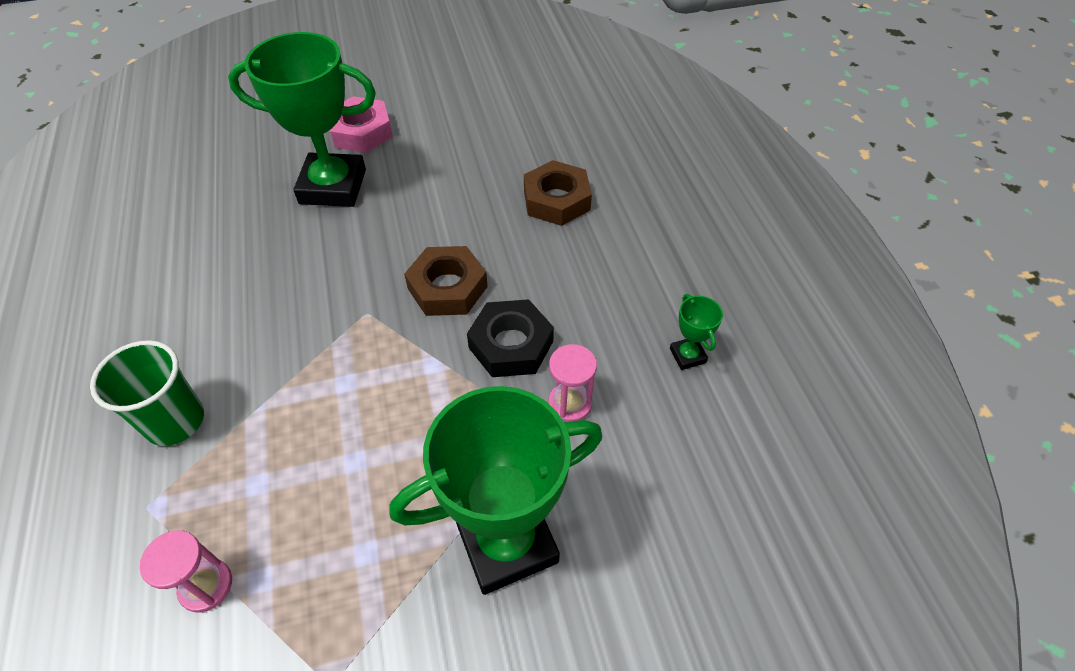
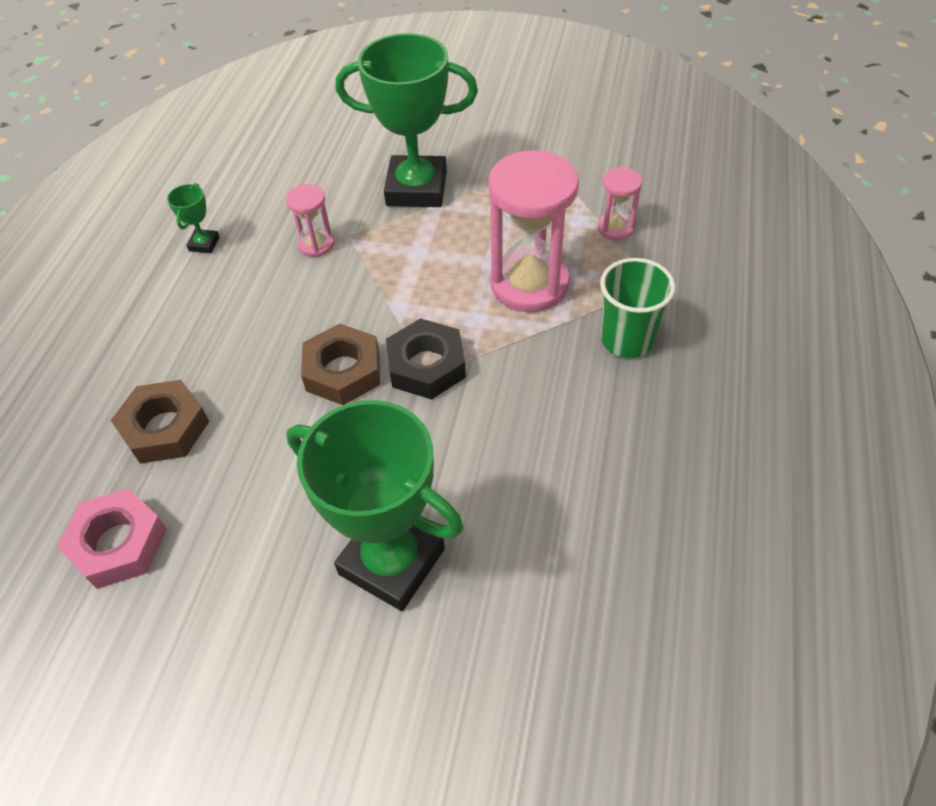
camera: 150 degrees left, 0 degrees up
(301, 449) = (529, 284): none -> pink hourglass
(361, 132) = (306, 659): pink nut -> pink nut (118, 544)
(511, 344) = (326, 300): black nut -> black nut (426, 365)

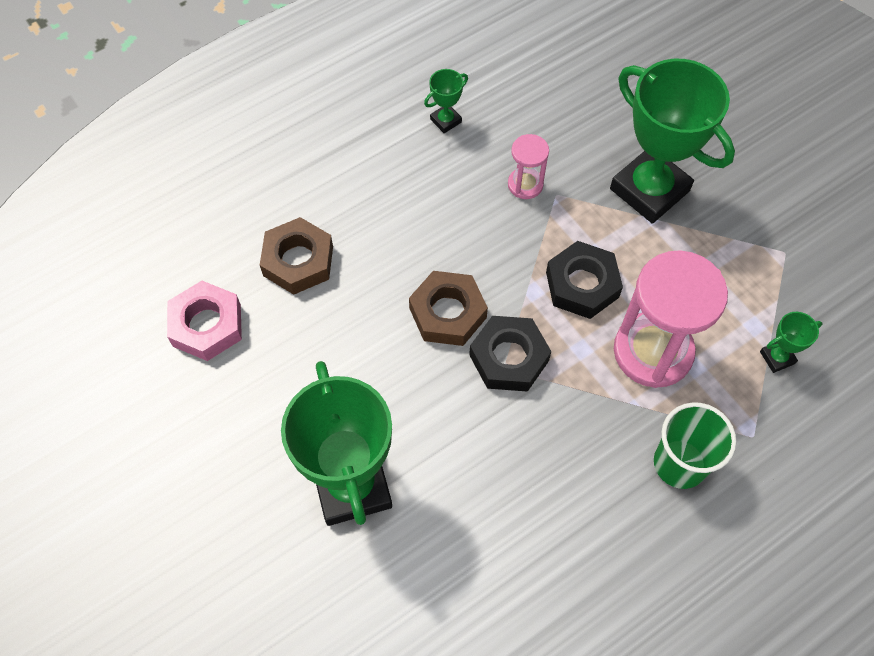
camera: 40 degrees right, 10 degrees up
(431, 278) = (582, 285): none -> black nut
(615, 228) = (777, 357): pink hourglass -> green trophy

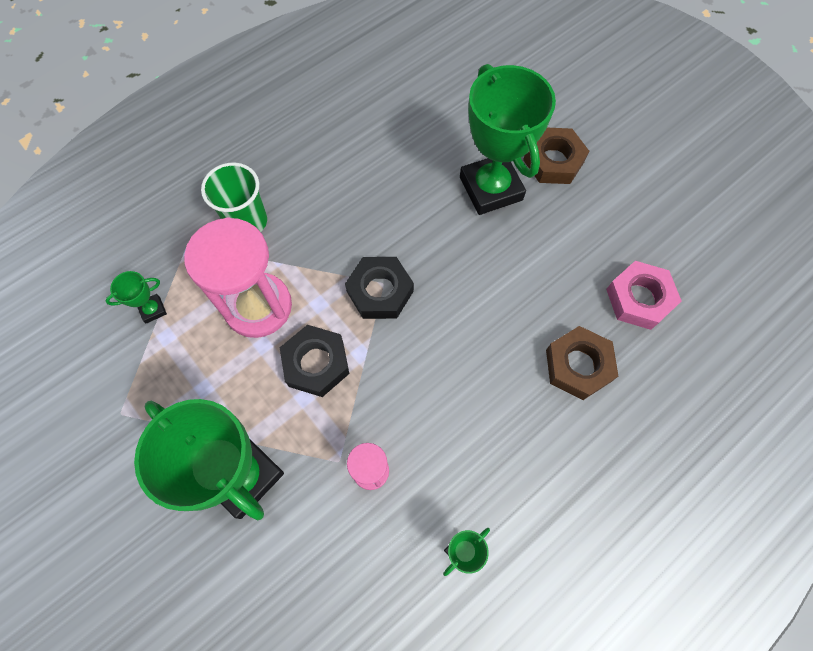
camera: 175 degrees right, 5 degrees up
(447, 313) = (435, 326): brown nut -> brown nut (553, 161)

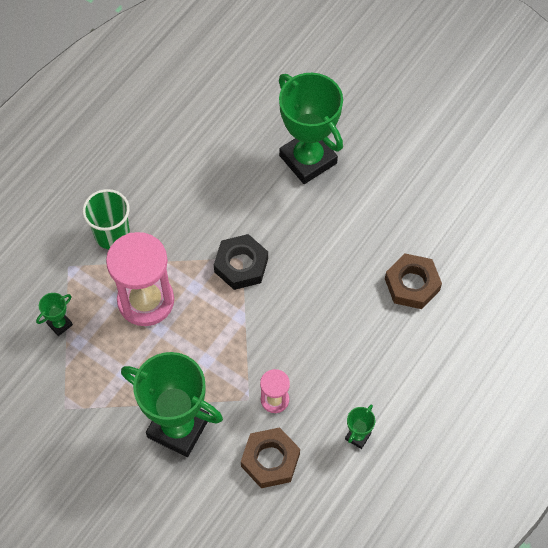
camera: 15 degrees left, 5 degrees down
(316, 363) = (207, 333): black nut -> none
(553, 161) = (354, 124): brown nut -> brown nut (270, 460)
(639, 299) = (448, 222): pink nut -> none

